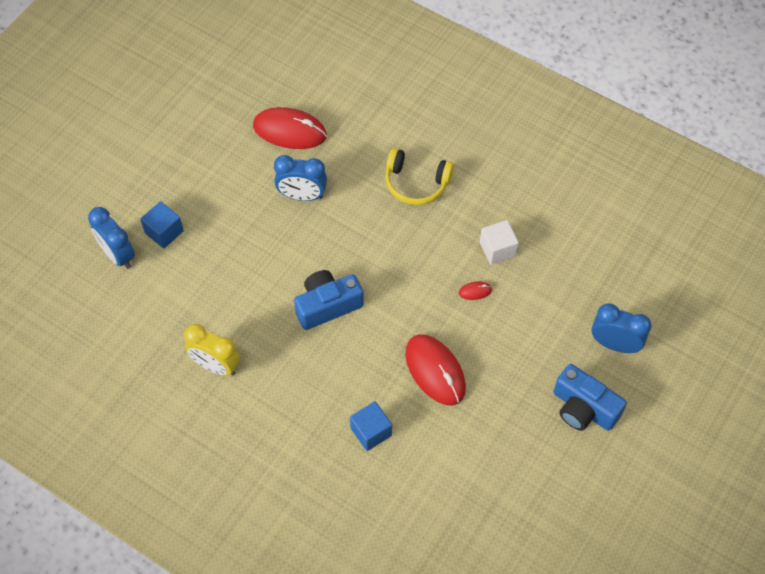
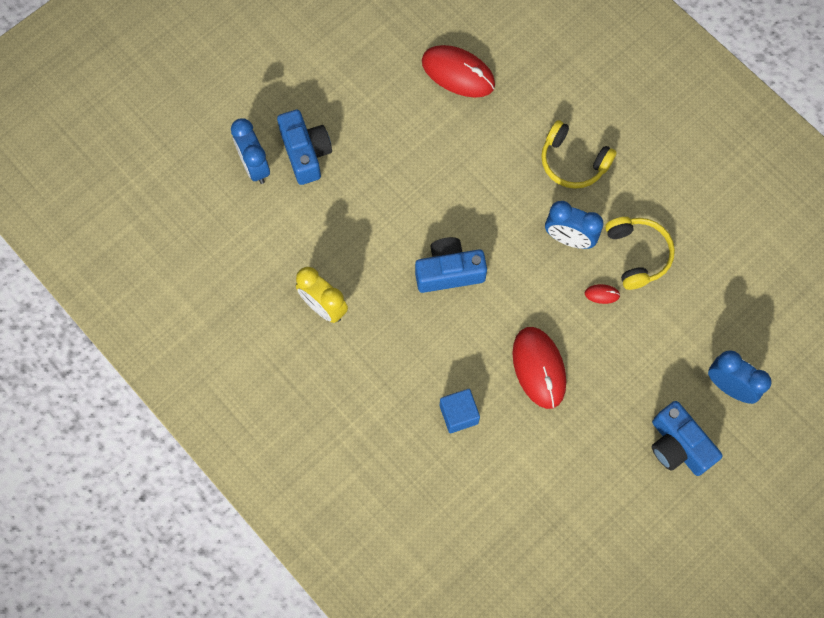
camera: 15 degrees right, 10 degrees up
(164, 232) = (306, 153): blue cube -> blue camera
(302, 196) = (453, 147): blue clock -> blue clock (569, 239)
(497, 249) = (637, 255): white cube -> yellow headphones

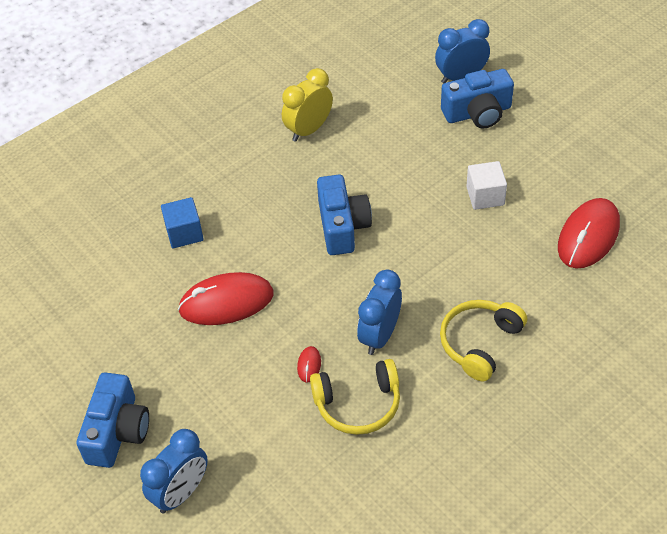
camera: 95 degrees right, 20 degrees down
(412, 151) = (485, 196): none -> white cube
(678, 446) = (117, 432): blue camera -> blue camera turned 135 degrees clockwise

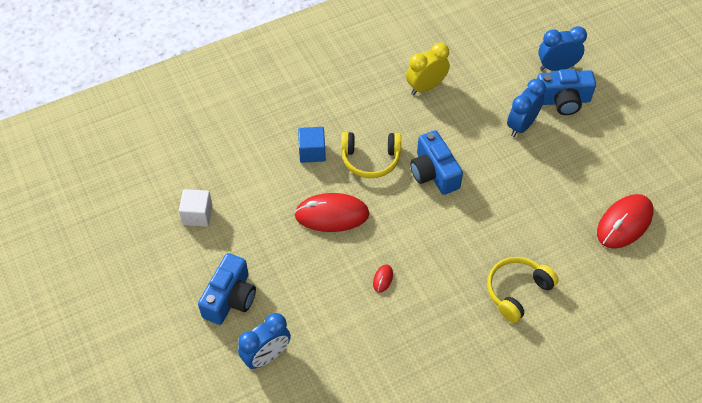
camera: 10 degrees right, 5 degrees up
(342, 226) = (433, 173): blue camera -> blue camera turned 150 degrees clockwise
(358, 404) = (412, 318): yellow headphones -> yellow headphones (370, 159)
(379, 335) = (441, 267): blue clock -> blue clock (521, 125)
(485, 196) = (551, 172): white cube -> white cube (197, 215)

